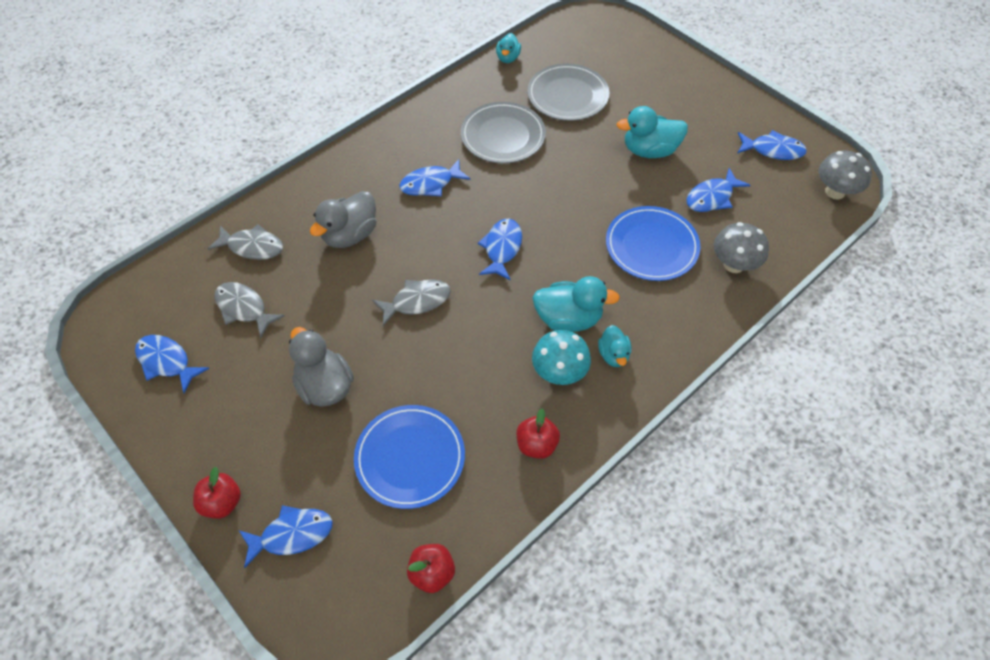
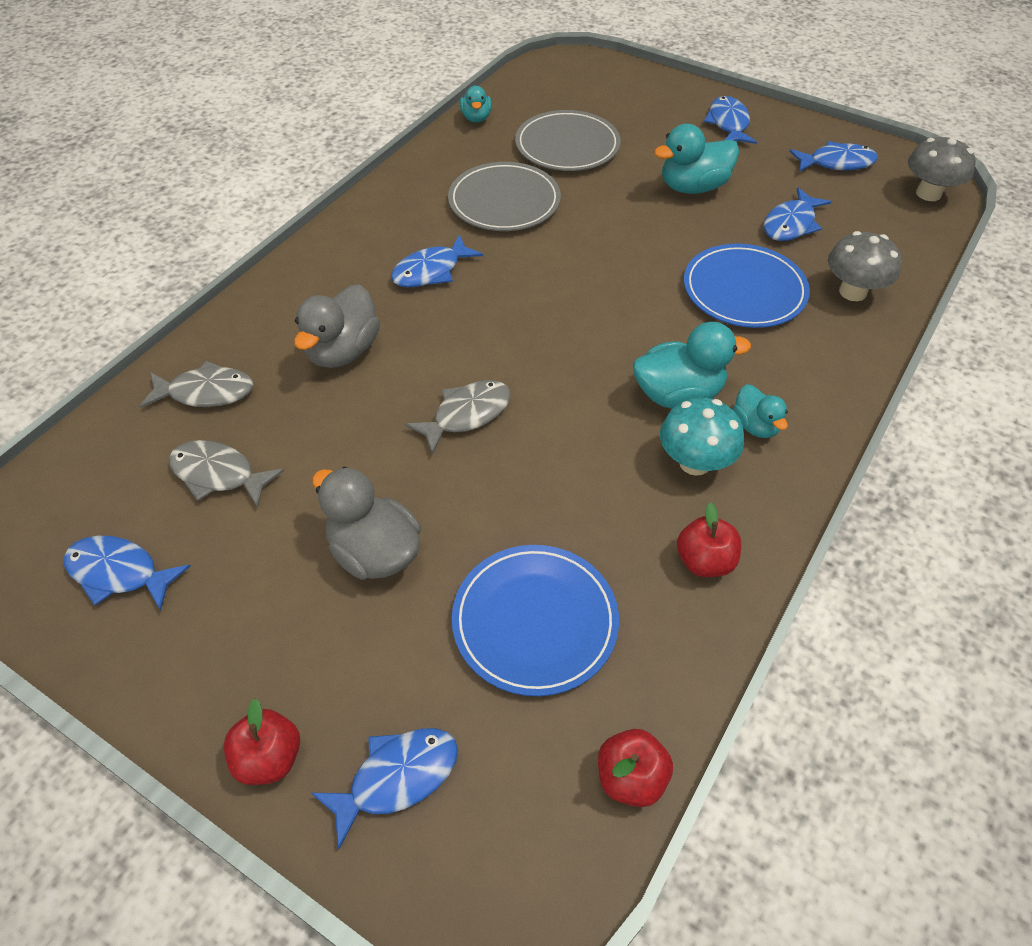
camera: 15 degrees left, 5 degrees down
(502, 248) = (556, 328): blue fish -> blue fish (728, 124)

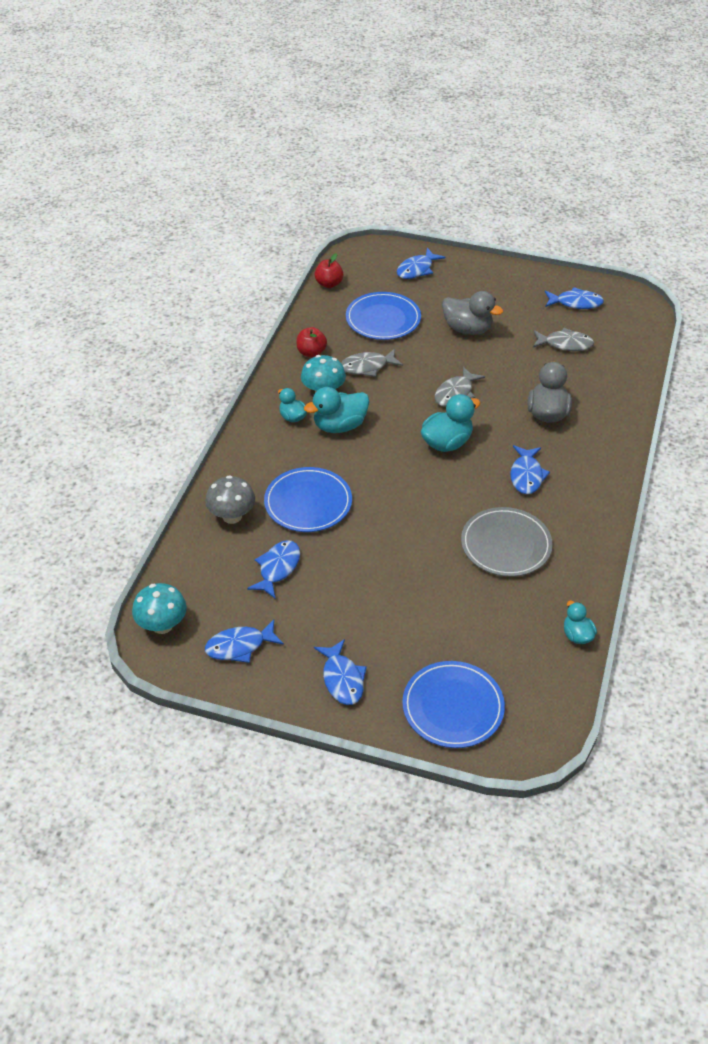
camera: 165 degrees right, 5 degrees down
(206, 392) = (606, 378): grey fish -> grey fish (367, 367)
(269, 758) = (467, 266): red apple -> none
(431, 271) = (526, 475): blue fish -> blue fish turned 150 degrees clockwise
(567, 146) = (481, 617): grey plate -> none
(625, 91) = (453, 707): none -> blue plate
(693, 187) = (361, 591): turquoise duck -> turquoise duck (447, 443)
(928, 193) = (162, 625): grey mushroom -> turquoise mushroom

